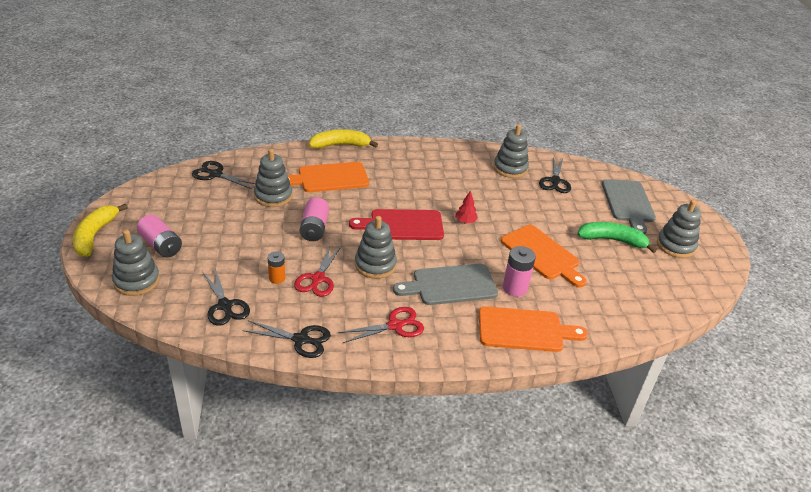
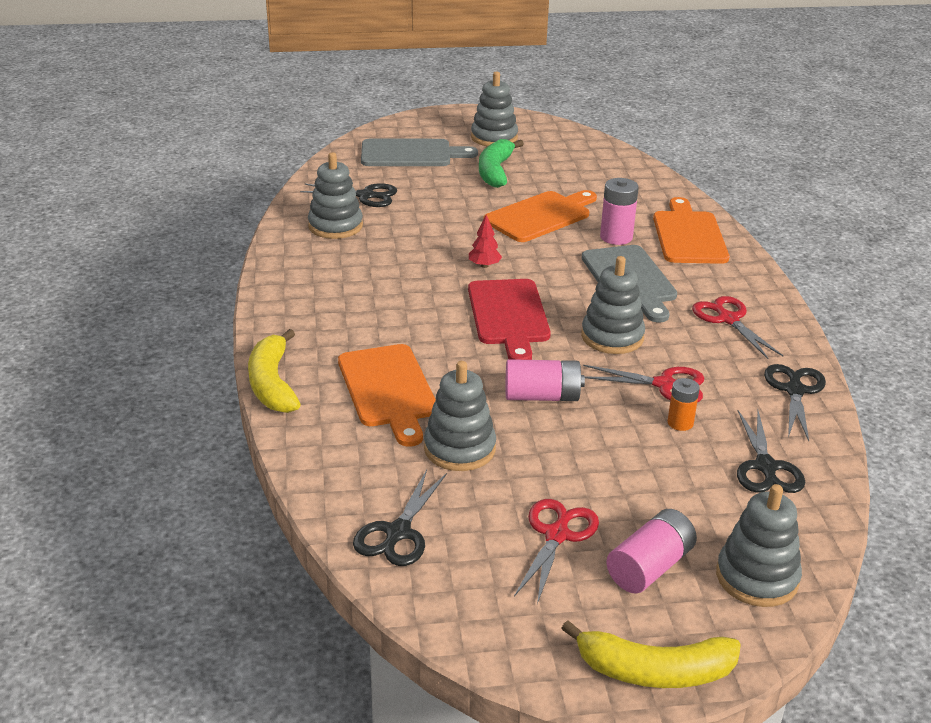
camera: 90 degrees left, 5 degrees down
(196, 219) = (557, 535): none -> red scissors
(225, 306) = (765, 467): black scissors -> black scissors turned 120 degrees clockwise

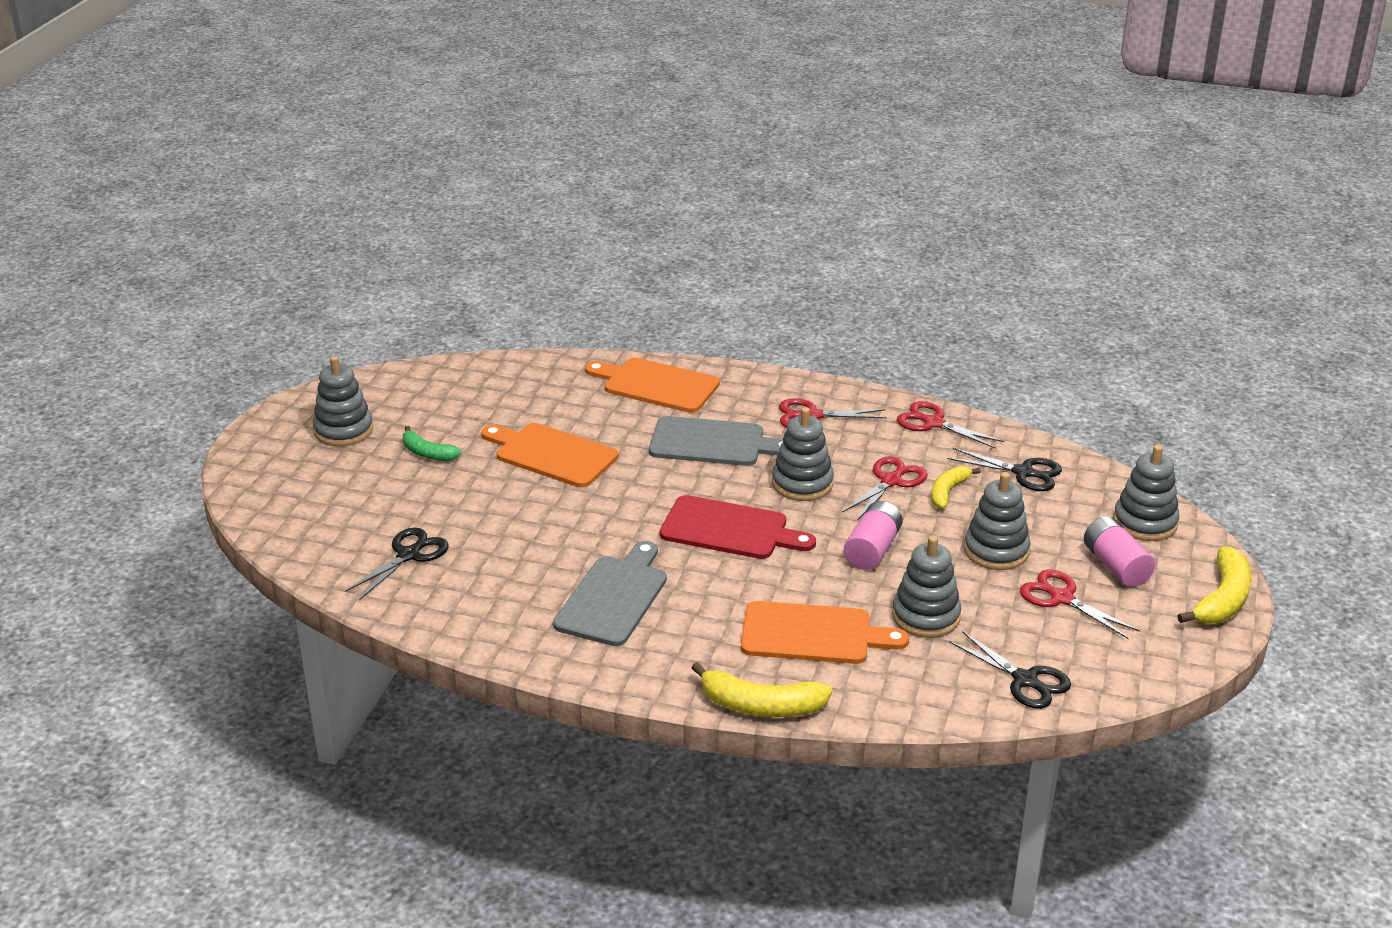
camera: 65 degrees left, 0 degrees up
(335, 226) = (464, 593): grey stacking toy -> grey stacking toy (996, 551)
(411, 154) = (331, 497): grey cutting board -> grey cutting board (614, 597)
(484, 265) = (626, 517): red tree -> none
(495, 171) = (427, 453): green banana -> green banana, size x0.64
(541, 216) = (552, 454): orange cutting board -> orange cutting board turned 45 degrees counterclockwise
(616, 237) = (629, 425): pink battery -> none
(680, 423) = (948, 492): orange battery -> yellow banana
(794, 390) = (933, 423): black scissors -> red scissors

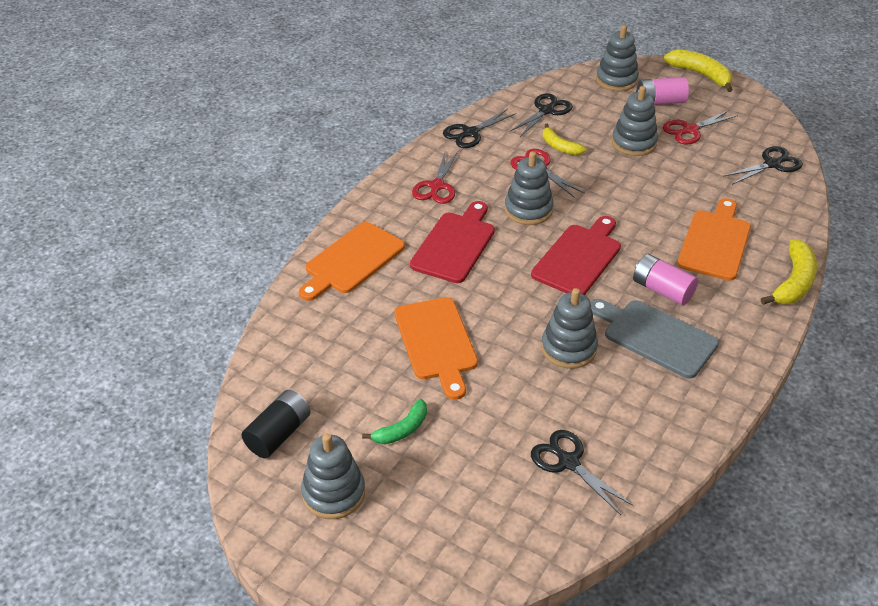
camera: 75 degrees left, 10 degrees up
(405, 390) = (278, 434): none -> black battery
(552, 454) = (436, 342): orange cutting board -> orange cutting board turned 60 degrees counterclockwise
(713, 443) = (455, 244): grey cutting board -> red cutting board
(872, 549) = (620, 194): pink battery -> pink battery (662, 290)
(926, 616) = (701, 188): grey stacking toy -> grey stacking toy (568, 348)
(933, 423) = (470, 133): red scissors -> black scissors

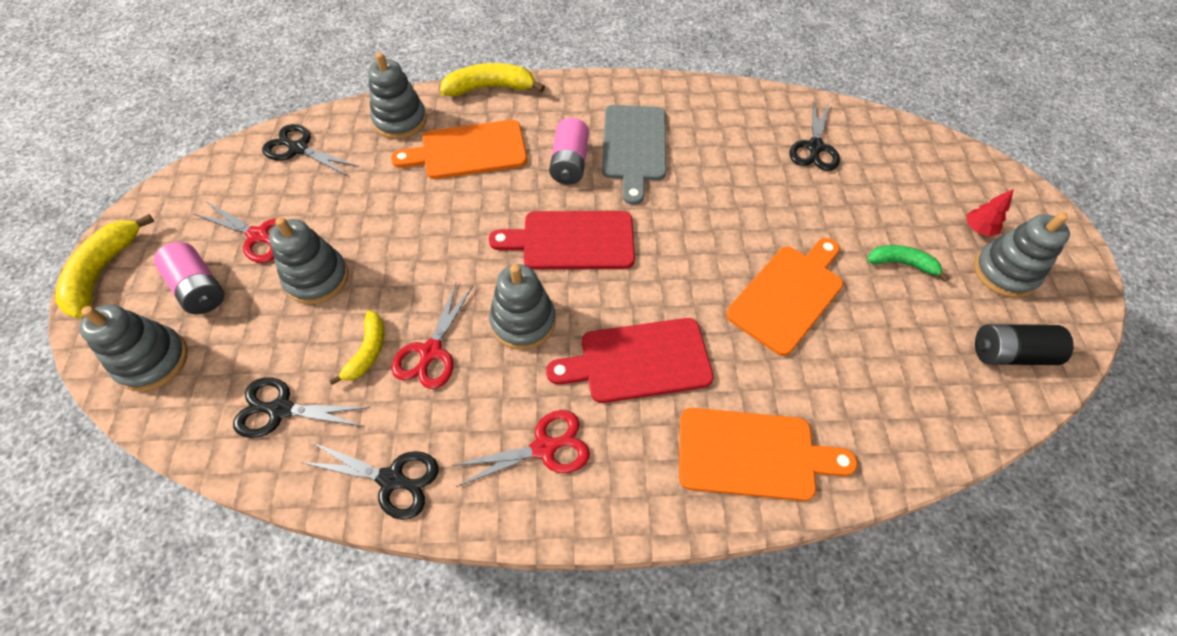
camera: 125 degrees left, 15 degrees up
(385, 513) = (978, 229): none -> red tree
(568, 348) = (701, 196): grey stacking toy -> grey stacking toy (400, 121)

